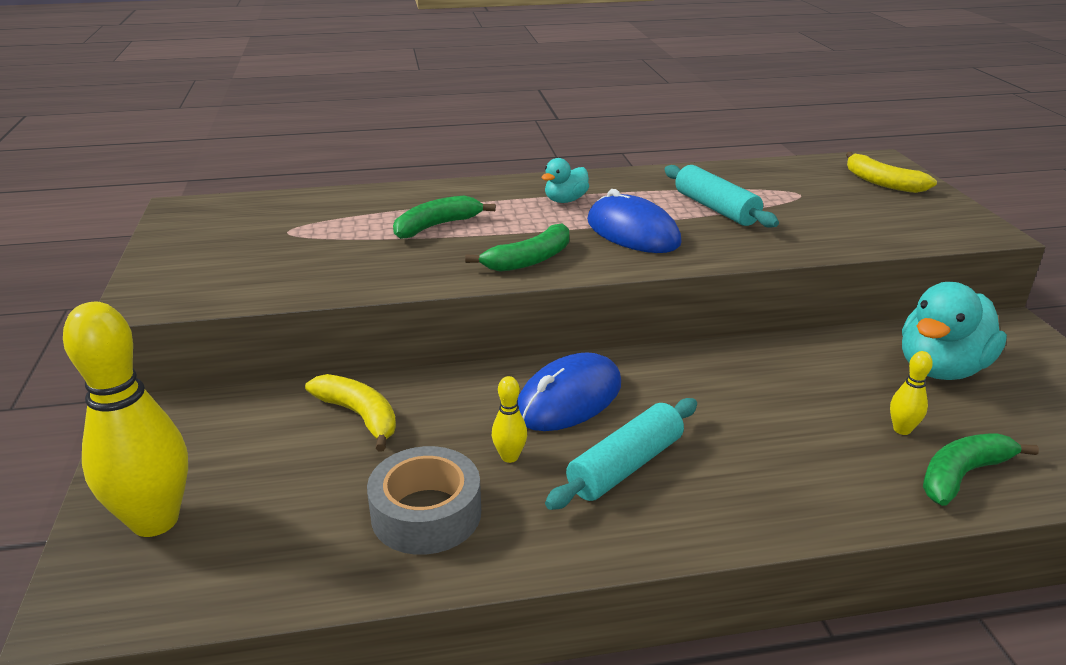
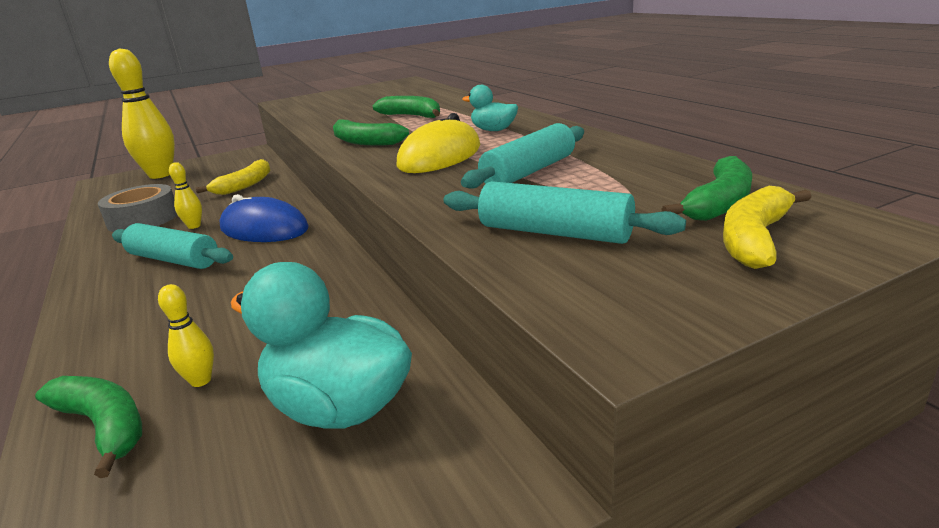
camera: 75 degrees right, 5 degrees down
(632, 232) = (440, 156): blue mouse -> yellow mouse
(823, 176) = (719, 203): none -> green banana
(851, 222) = (555, 232): none -> turquoise rolling pin

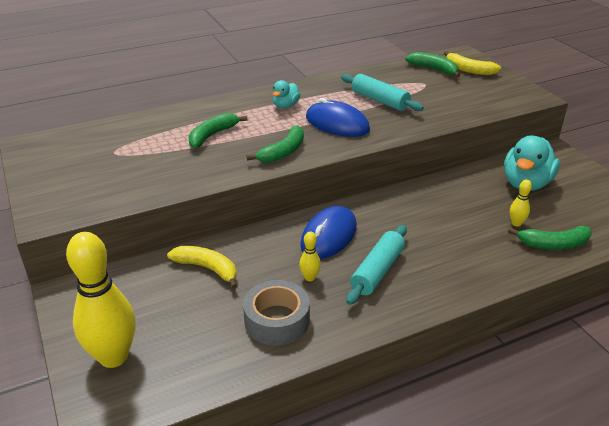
camera: 90 degrees left, 10 degrees up
(104, 426) = (553, 244): green banana -> green banana turned 135 degrees counterclockwise
(440, 156) = (337, 124): yellow mouse -> blue mouse
(555, 232) = (460, 100): turquoise rolling pin -> none

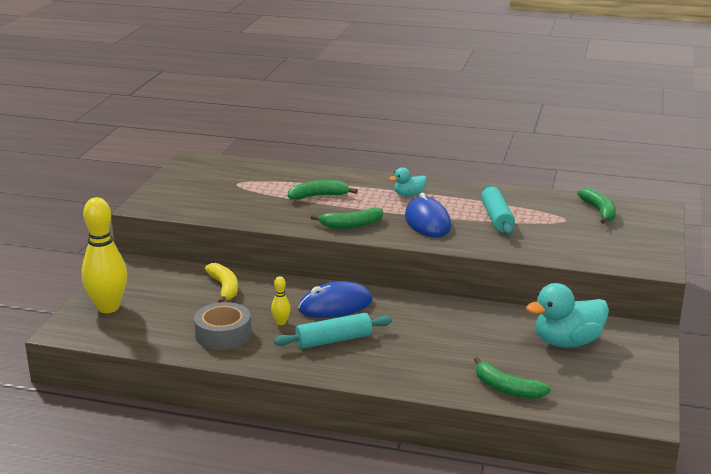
camera: 40 degrees right, 10 degrees down
(468, 70) = (634, 223): yellow banana -> none
(516, 223) = (501, 362): yellow bowling pin -> none

